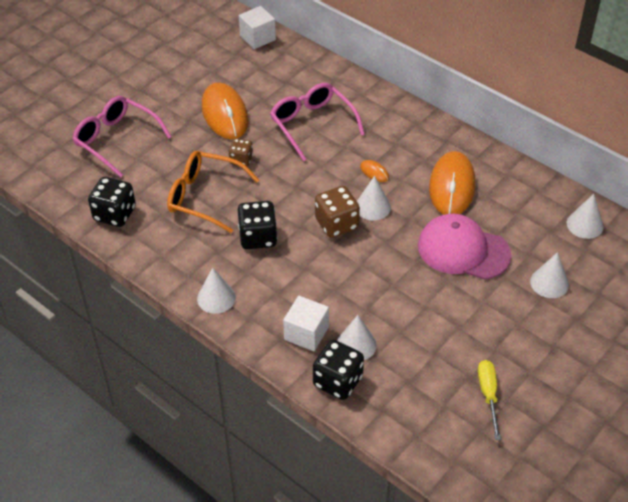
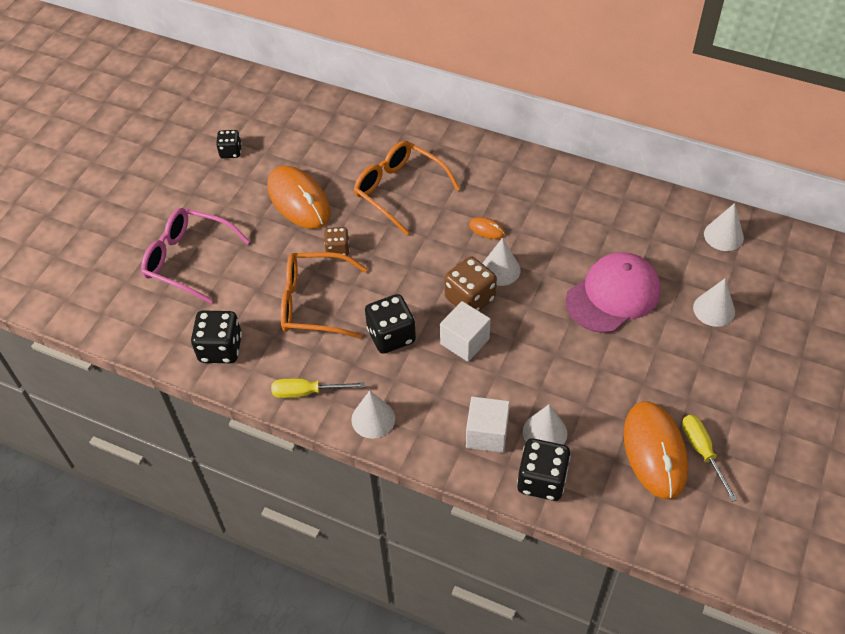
camera: 15 degrees left, 5 degrees up
(170, 264) = (307, 392): none -> yellow screwdriver
(184, 64) = (230, 152): none -> black dice
(257, 38) = (300, 103): white cube -> white cube (464, 341)
(312, 124) = (399, 190): pink glasses -> orange glasses
(452, 186) = (573, 226): orange mouse -> orange mouse (654, 451)
(463, 250) = (613, 295): pink cap -> pink cap turned 135 degrees clockwise

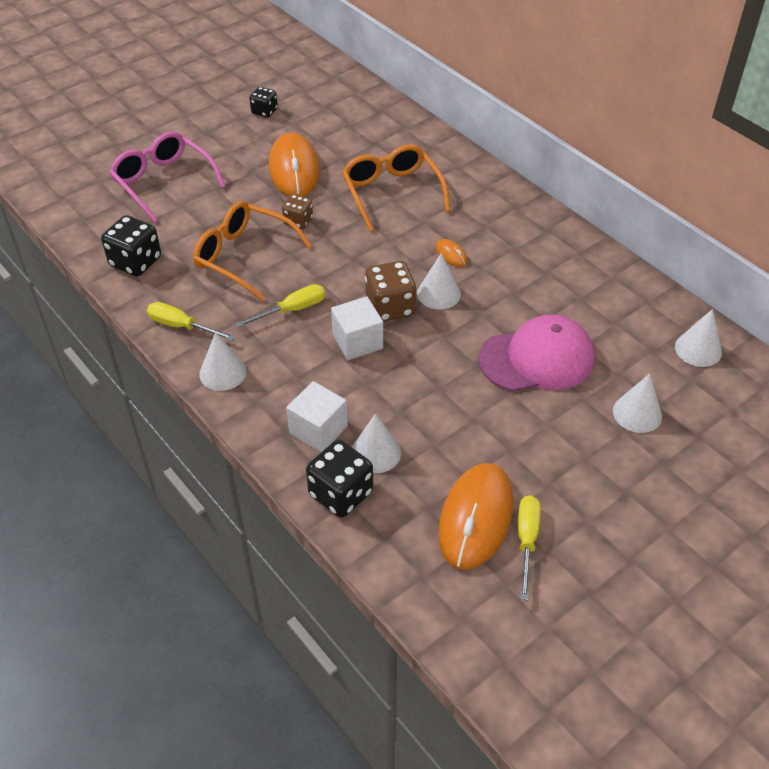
camera: 25 degrees right, 5 degrees down
(391, 336) = (292, 310): black dice -> yellow screwdriver

